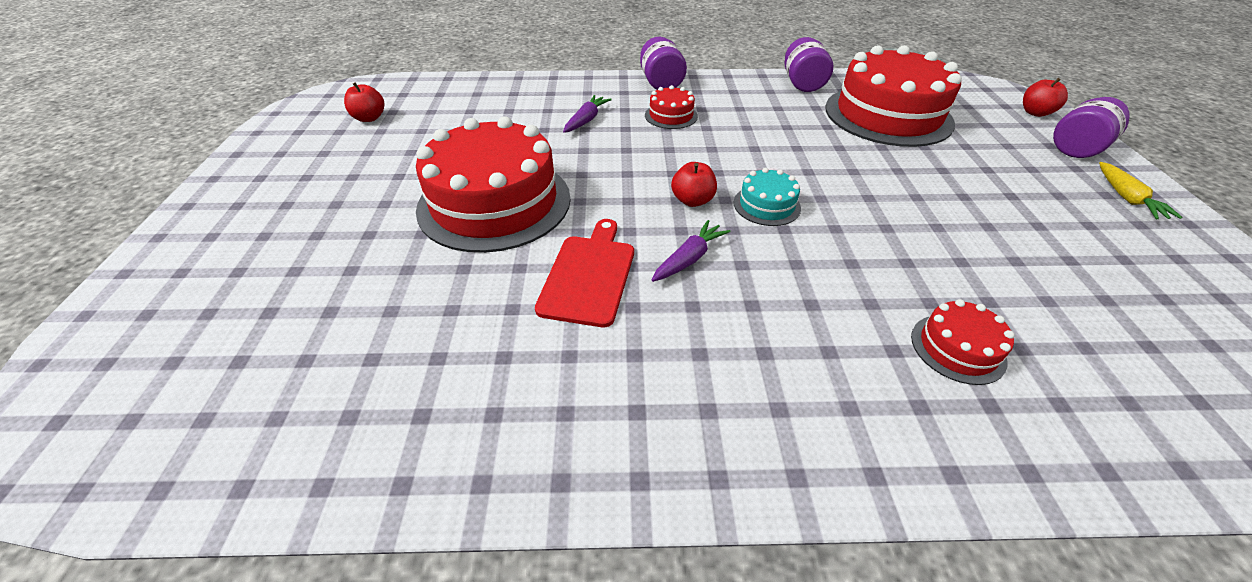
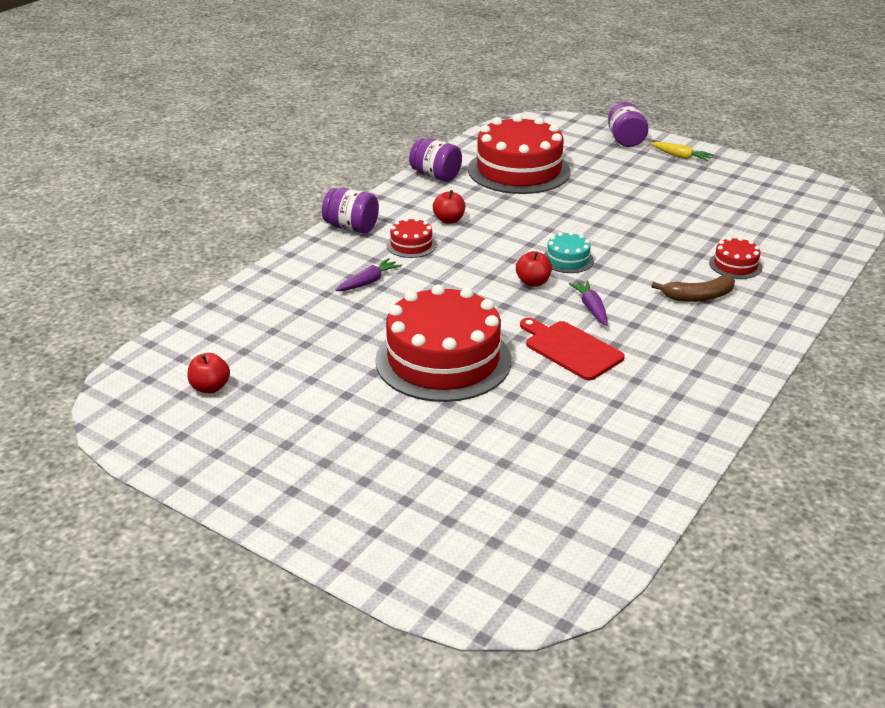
camera: 55 degrees left, 10 degrees down
(586, 120) = (369, 282): purple carrot -> purple carrot turned 75 degrees clockwise
(826, 340) = (698, 297): none -> brown banana
(1035, 113) = (577, 127): red apple -> red apple (449, 220)

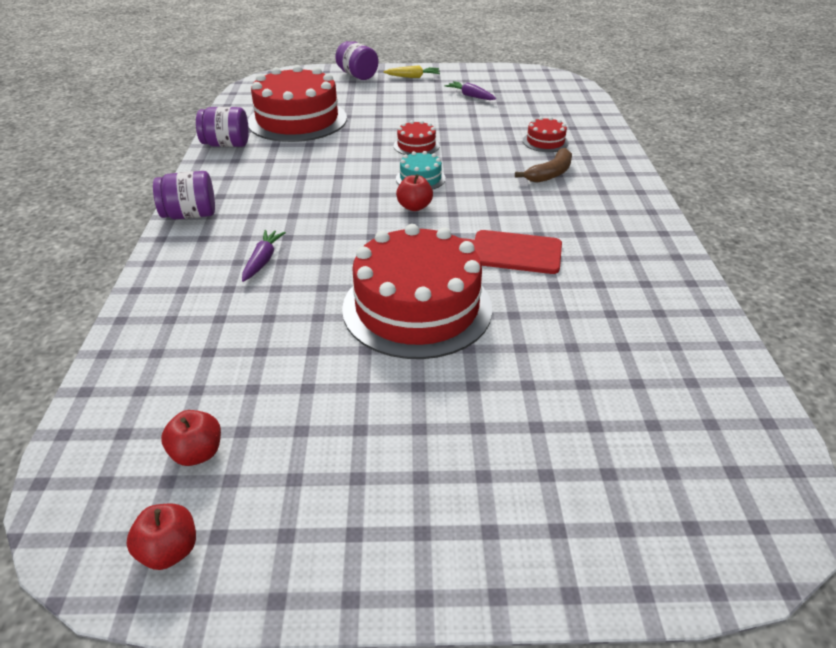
camera: 35 degrees left, 5 degrees up
(411, 245) = (268, 211): red cake -> red cake (416, 145)
(449, 220) = (280, 178): red apple -> red apple (169, 551)
(591, 308) = (485, 211): purple carrot -> purple carrot (470, 96)

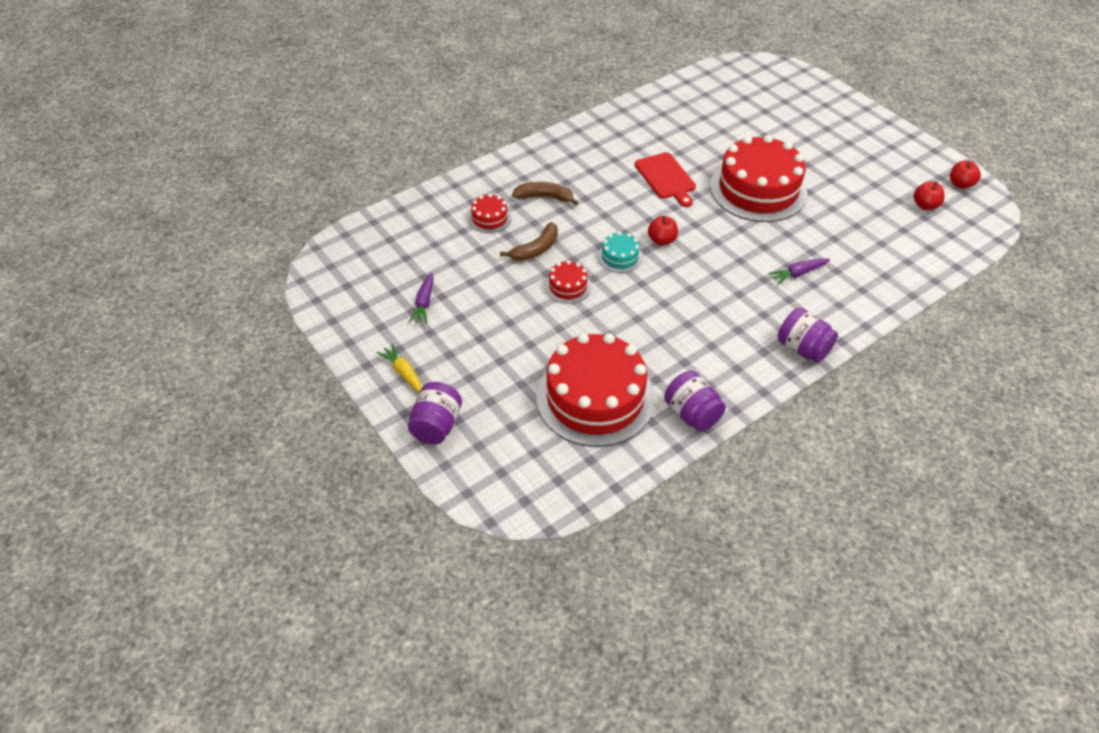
camera: 125 degrees left, 10 degrees up
(479, 147) = (536, 249): none -> brown banana

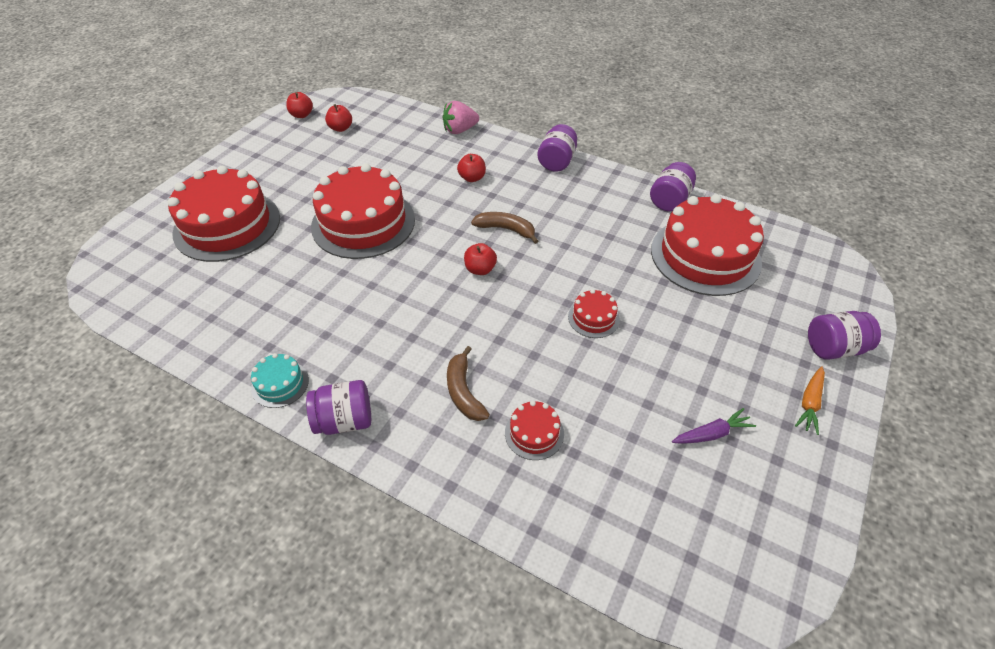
camera: 115 degrees left, 0 degrees up
(404, 373) = (809, 403): yellow carrot -> orange carrot
(536, 249) = (558, 365): brown banana -> brown banana (506, 229)
(557, 143) = (344, 420): none -> purple jar
(620, 257) = (524, 292): turquoise cake -> turquoise cake (280, 384)
(666, 178) = (374, 293): red cutting board -> none
(788, 120) = (227, 225): none -> red cake
(798, 274) = (472, 178): purple carrot -> red apple
(894, 290) = (460, 130): none -> pink strawberry

